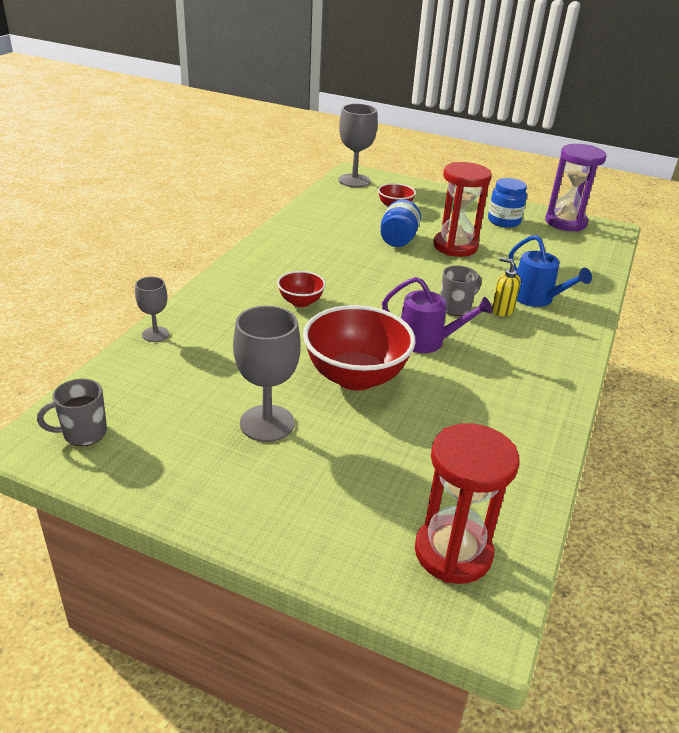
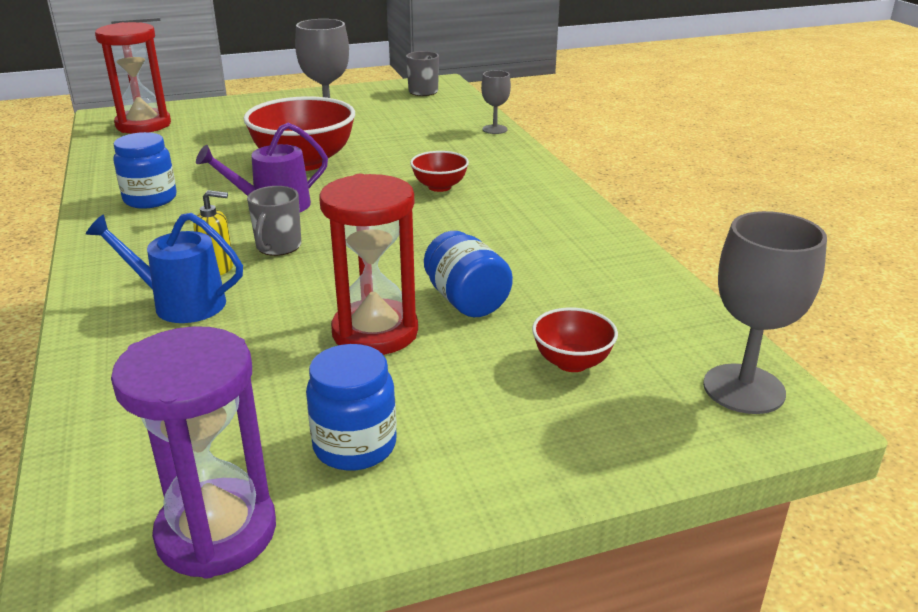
camera: 140 degrees right, 5 degrees down
(512, 396) = (150, 199): none -> blue jar

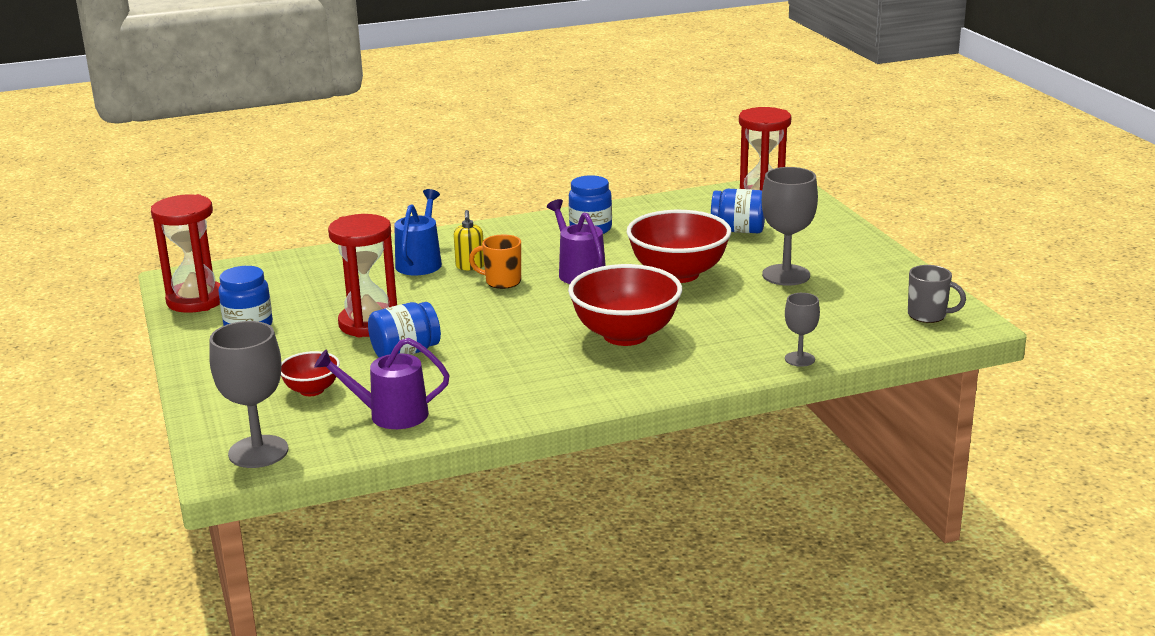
camera: 90 degrees right, 5 degrees down
(212, 136) = (738, 230): none -> blue jar
(216, 532) = (196, 300): purple hourglass -> red hourglass
(278, 247) = (502, 281): grey mug -> orange mug
(439, 187) = (625, 335): red bowl -> red bowl, size x1.98
(625, 302) = (391, 415): none -> purple watering can

